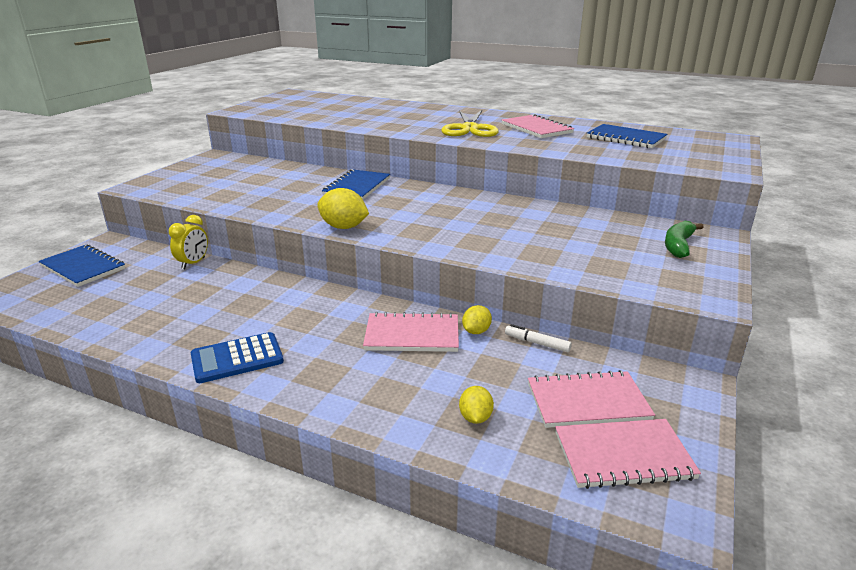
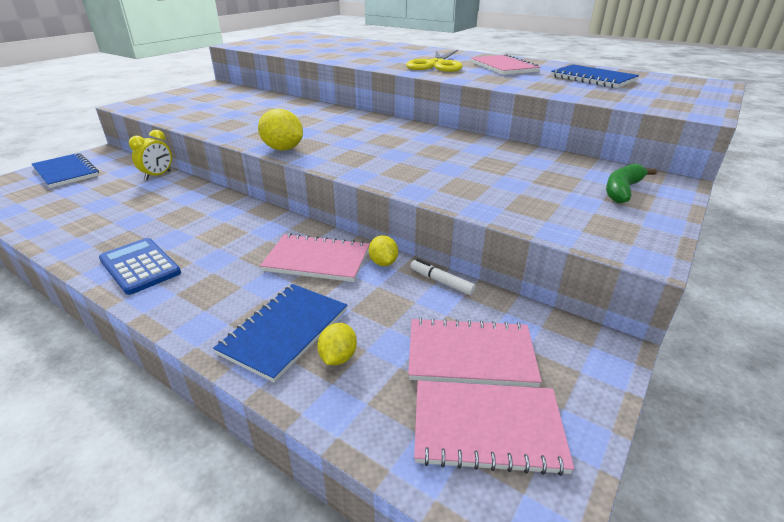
camera: 10 degrees right, 5 degrees up
(237, 358) = (140, 266): blue calculator -> blue calculator turned 60 degrees clockwise
(357, 187) = (319, 115): blue notebook -> blue notebook (285, 331)
(476, 331) = (383, 263): yellow lemon -> yellow lemon turned 60 degrees counterclockwise

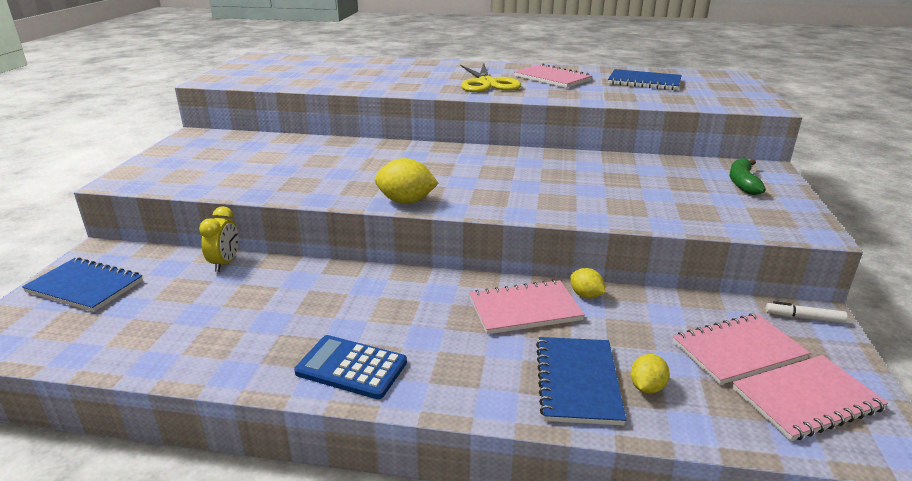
camera: 25 degrees left, 5 degrees down
(338, 357) = (647, 387): yellow lemon -> yellow lemon turned 45 degrees clockwise
(441, 282) = (652, 298): white marker -> white marker (804, 318)

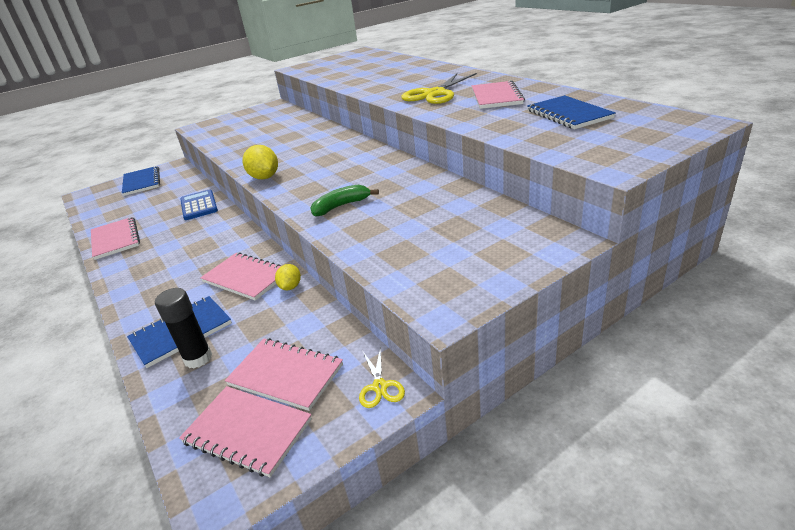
camera: 50 degrees right, 5 degrees up
(225, 263) = (196, 189): yellow clock -> none
(231, 358) = (115, 239): none -> pink notebook
(351, 367) = (133, 267): blue calculator -> blue calculator (199, 205)
(647, 387) = (198, 358): yellow lemon -> black glue stick
(742, 183) = (504, 245): green banana -> green banana (341, 206)
(804, 318) = (380, 387): white marker -> yellow scissors

